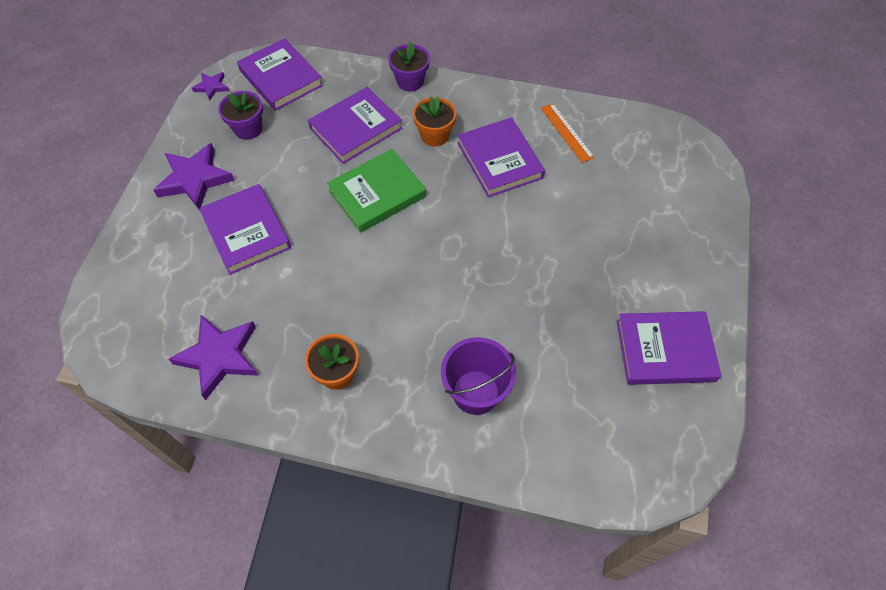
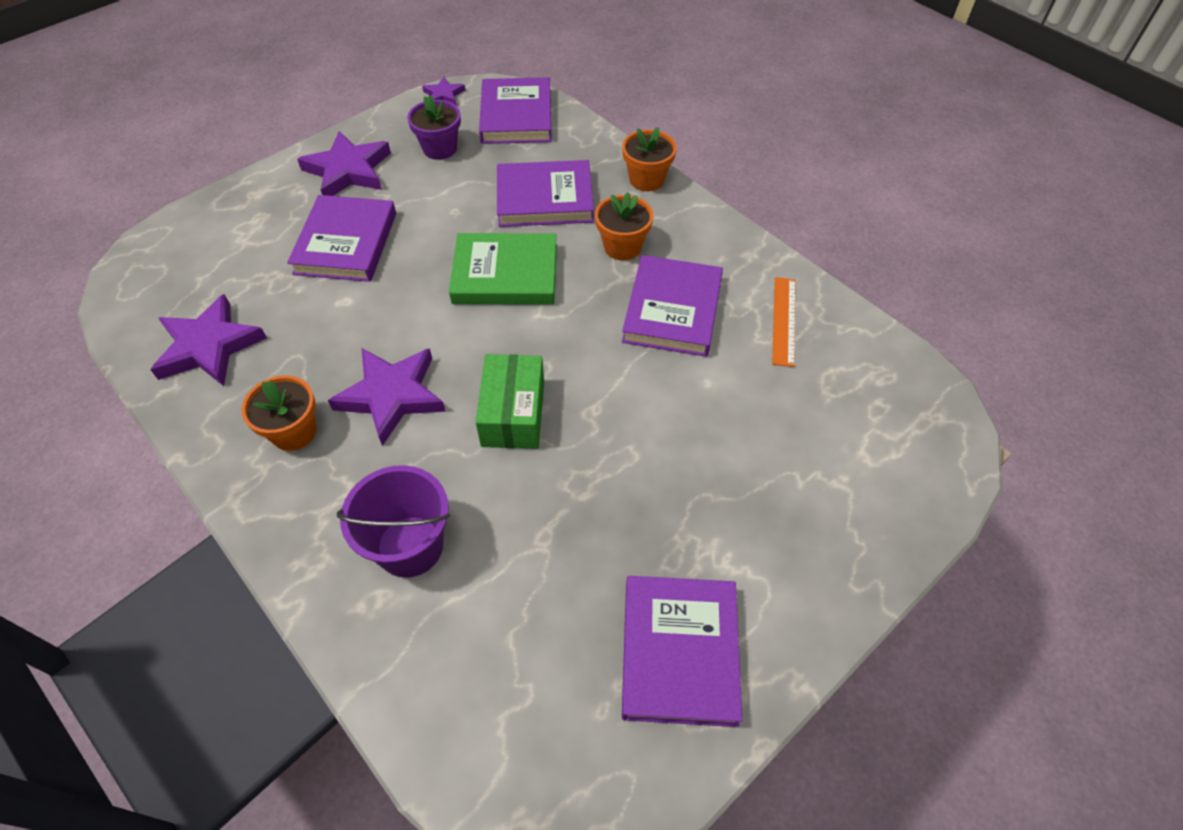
camera: 35 degrees right, 5 degrees down
(378, 313) = (391, 396): none -> purple star
(410, 81) = (646, 179): purple flower pot -> orange flower pot
(463, 278) = (513, 413): none -> green box
(665, 350) = (679, 652): purple book -> purple book turned 60 degrees clockwise

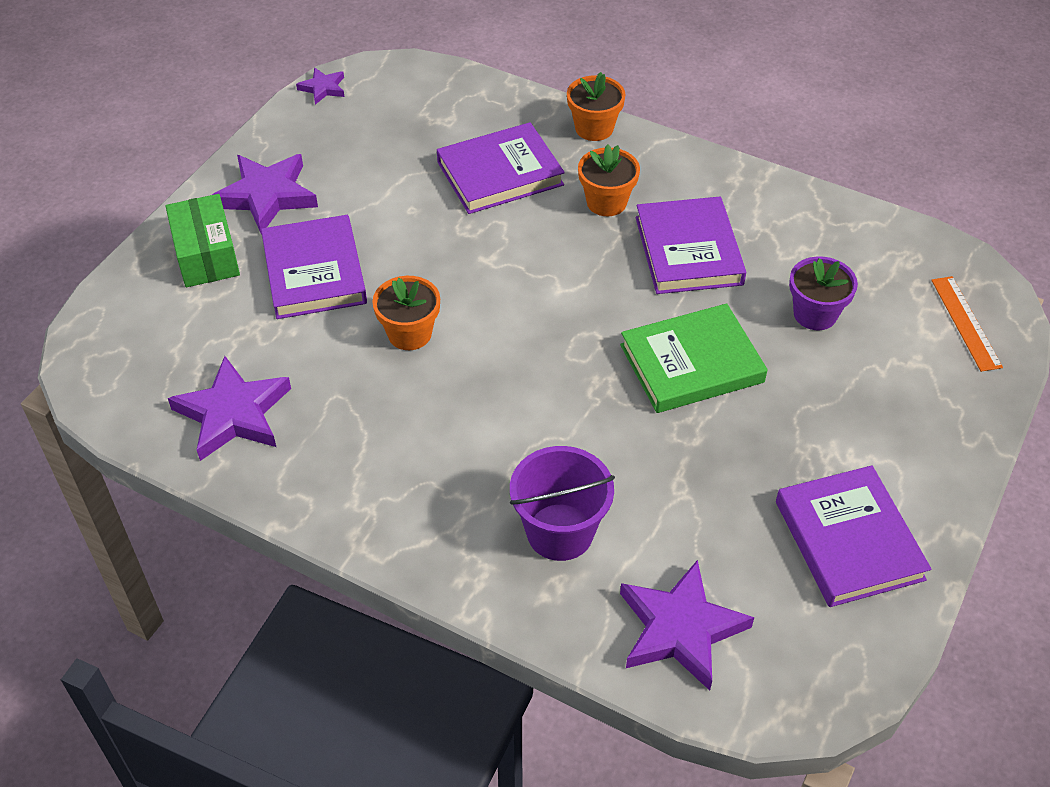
camera: 20 degrees left, 5 degrees down
(294, 432) = (380, 467): orange flower pot -> orange flower pot (409, 333)
(391, 396) = (458, 406): purple star -> purple star (680, 629)
(440, 148) = (355, 148): purple flower pot -> purple flower pot (815, 314)
(505, 274) = (503, 260): green book -> green book (691, 363)
(513, 413) = (588, 388): green box -> green box (206, 255)
(516, 116) = (418, 93): purple book -> none
(784, 320) = (798, 233): orange ruler -> orange ruler (966, 323)

